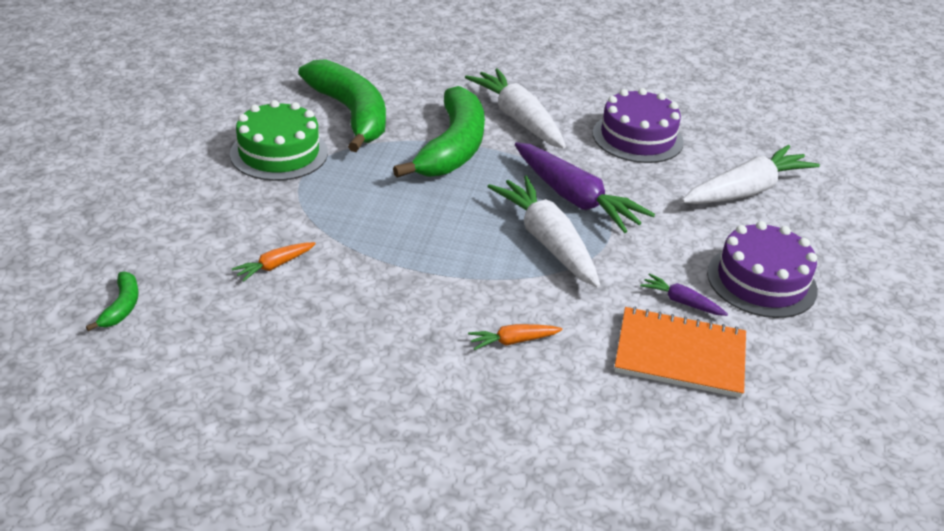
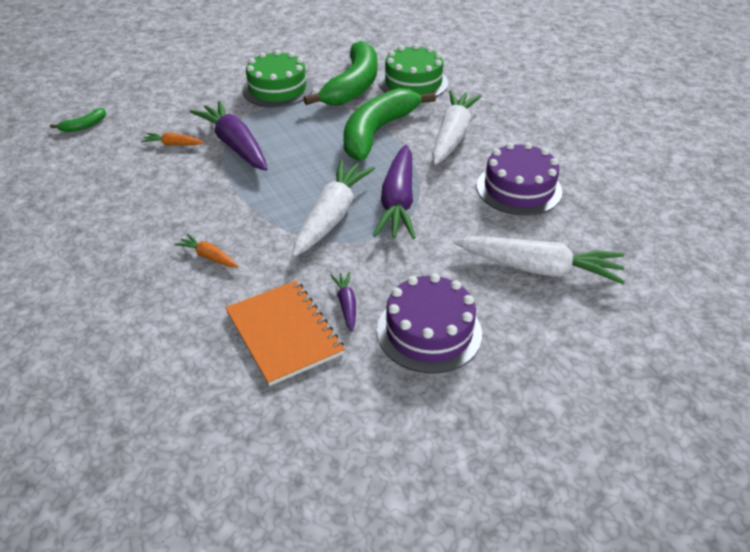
camera: 50 degrees right, 5 degrees up
(342, 230) = (235, 145): none -> purple carrot
(401, 85) = (413, 82): none -> green cake
(452, 147) = (377, 132): green banana -> green banana turned 150 degrees clockwise

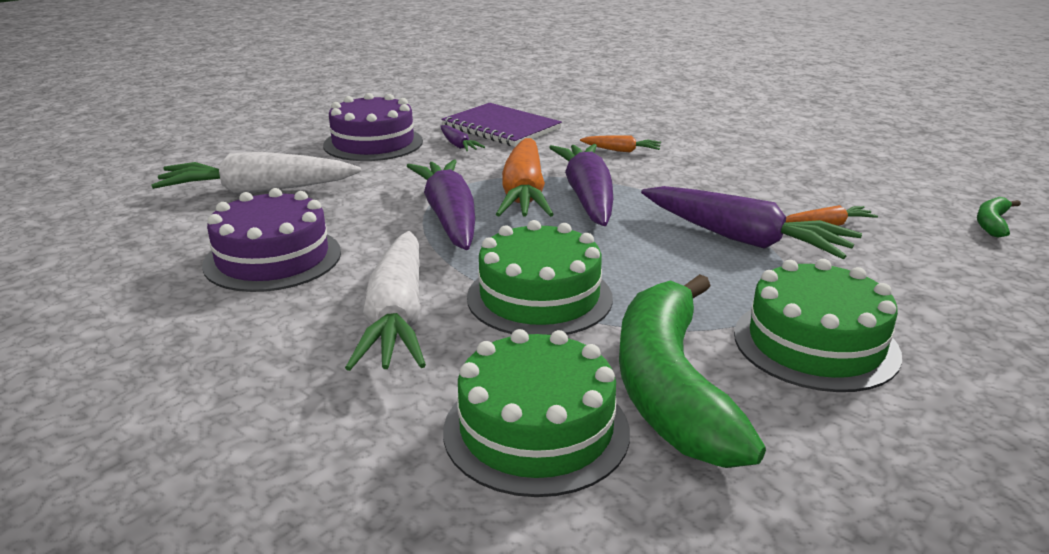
camera: 160 degrees right, 15 degrees down
(284, 333) = (501, 127): orange notebook -> purple notebook
(290, 202) = (587, 197): none -> purple carrot
(332, 216) = (524, 193): white carrot -> orange carrot
(377, 132) = (539, 297): green banana -> green cake

